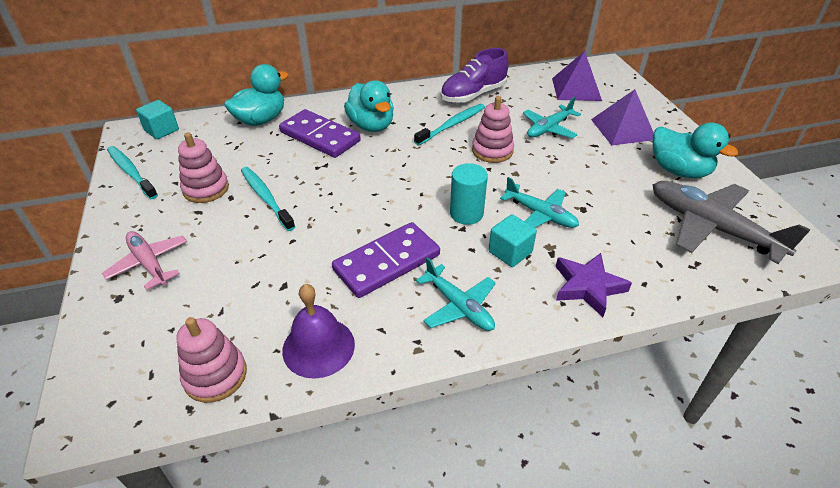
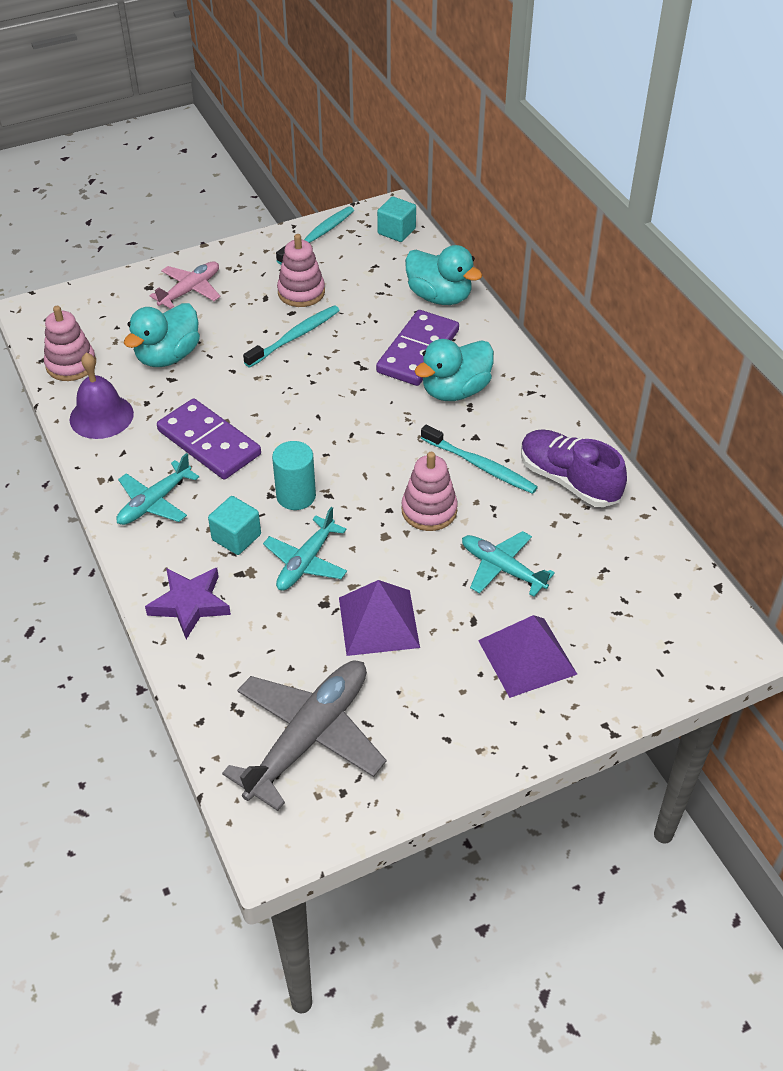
camera: 80 degrees right, 5 degrees up
(576, 89) = (633, 602): purple pyramid -> purple pyramid (378, 622)
(678, 171) = (431, 716): turquoise duck -> turquoise duck (168, 356)

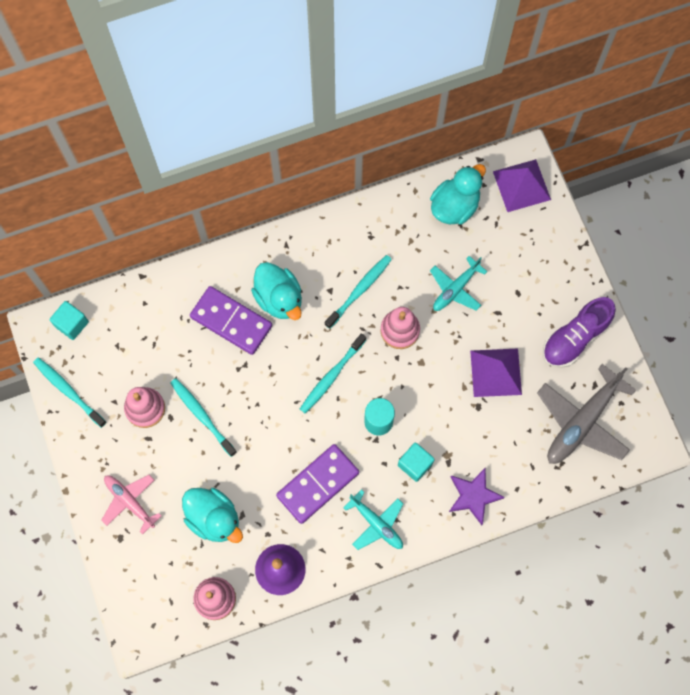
camera: 85 degrees left, 25 degrees up
(306, 562) = (441, 416): turquoise plane -> none
(308, 737) = (582, 421): grey plane -> grey plane turned 90 degrees counterclockwise
(355, 446) = (331, 376): none -> turquoise toothbrush
(439, 297) = (166, 298): turquoise duck -> turquoise duck (454, 206)
(527, 657) = (528, 284): purple pyramid -> purple pyramid (521, 185)
(568, 480) = (379, 233): purple shoe -> purple shoe (575, 338)

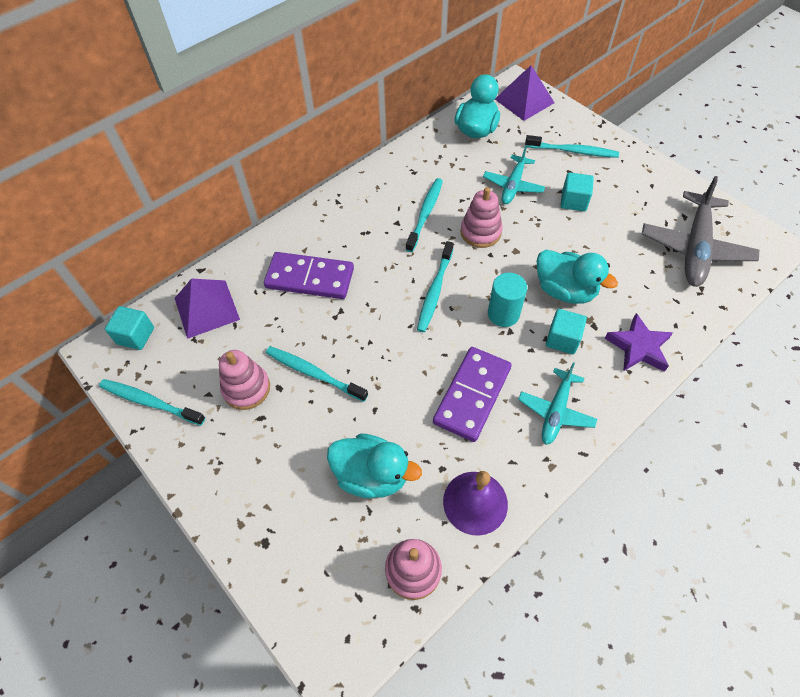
camera: 20 degrees left, 15 degrees down
(130, 502) = (263, 495): pink plane -> none
(279, 299) = (350, 244): turquoise duck -> turquoise duck (565, 290)
(376, 523) = (556, 411): turquoise plane -> turquoise plane turned 90 degrees clockwise
(496, 372) = (590, 236): purple pyramid -> purple pyramid (207, 308)
(502, 329) = (573, 201): none -> turquoise cube
(535, 270) = (573, 151): none -> turquoise toothbrush
(575, 338) = (642, 187): purple shoe -> none

